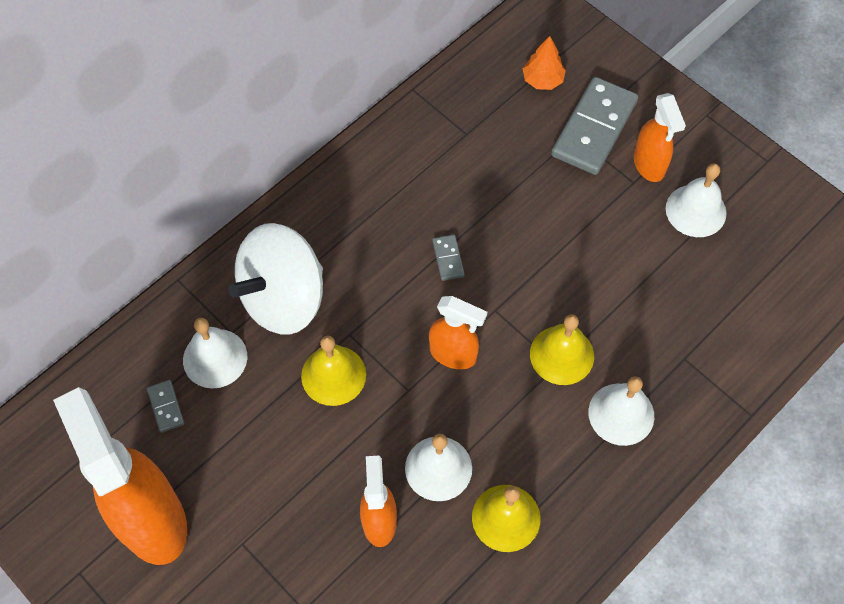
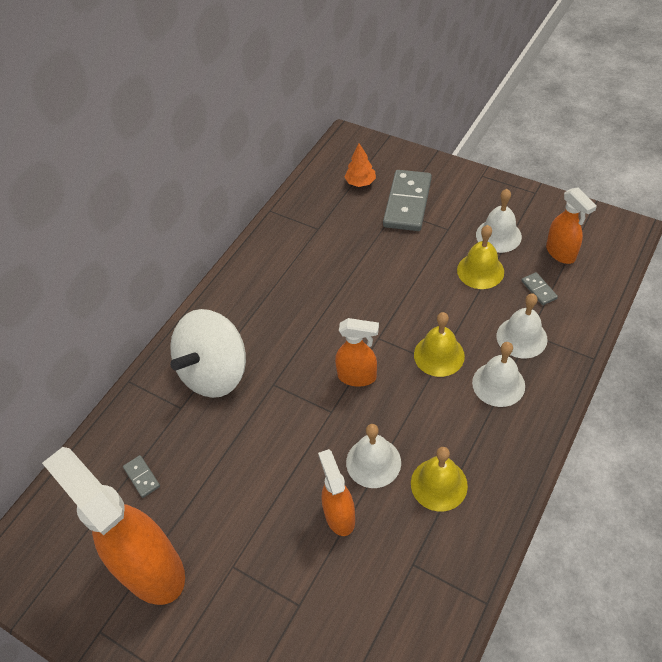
camera: 10 degrees left, 10 degrees down
(215, 358) = (172, 429): white bell -> white bell (521, 337)
(333, 375) = (270, 416): yellow bell -> yellow bell (480, 271)
(448, 258) = (331, 312): grey domino -> grey domino (539, 290)
(649, 165) = (454, 215): orange spray bottle -> orange spray bottle (561, 253)

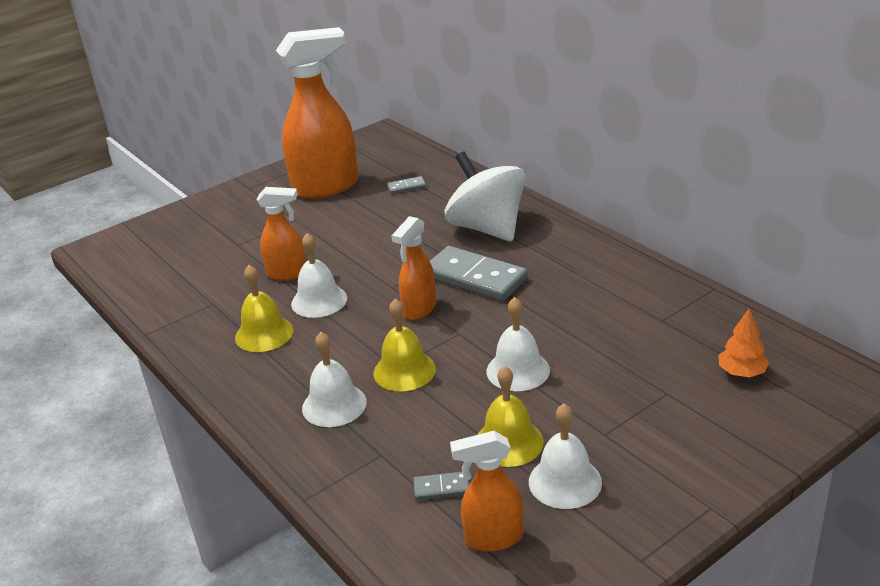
camera: 110 degrees right, 20 degrees down
(407, 203) = (677, 408): grey domino -> grey domino (474, 278)
(521, 337) = (380, 445): white bell -> white bell (518, 370)

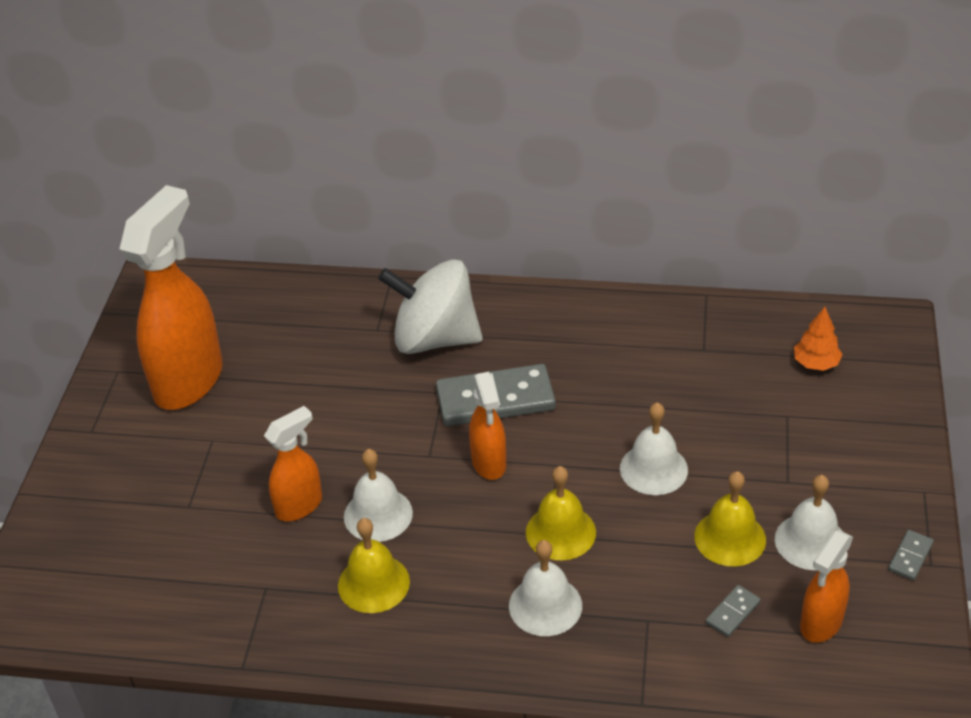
camera: 45 degrees left, 10 degrees up
(406, 187) = (283, 334): grey domino -> grey domino (910, 557)

